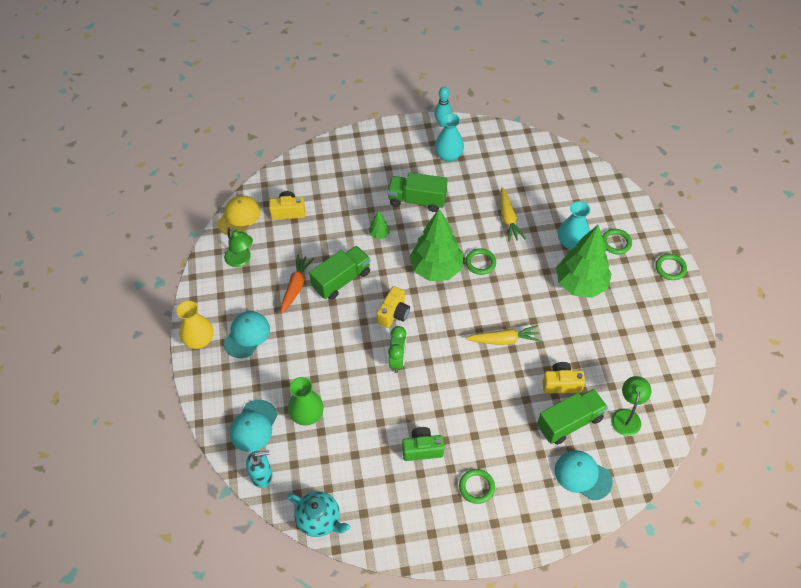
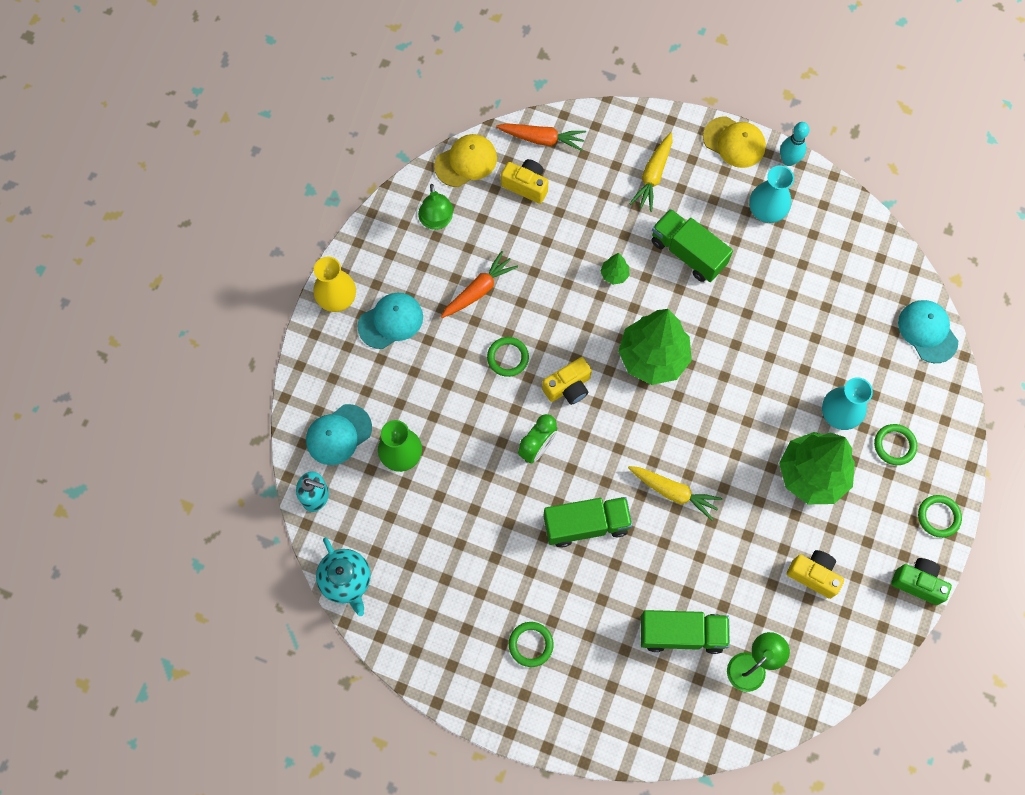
camera: 30 degrees right, 15 degrees up
(281, 181) = (542, 139): none -> orange carrot
(341, 280) = (535, 310): green truck -> green truck (586, 525)
(403, 129) = (734, 142): none -> yellow cap
(422, 449) = (500, 567): green camera -> green camera (918, 583)
(480, 263) = (710, 379): green ring -> green ring (508, 358)
(508, 219) = (782, 339): yellow carrot -> yellow carrot (653, 176)
(561, 384) = (703, 583): yellow camera -> yellow camera (813, 575)
(582, 475) = (654, 702): turquoise cap -> turquoise cap (927, 332)

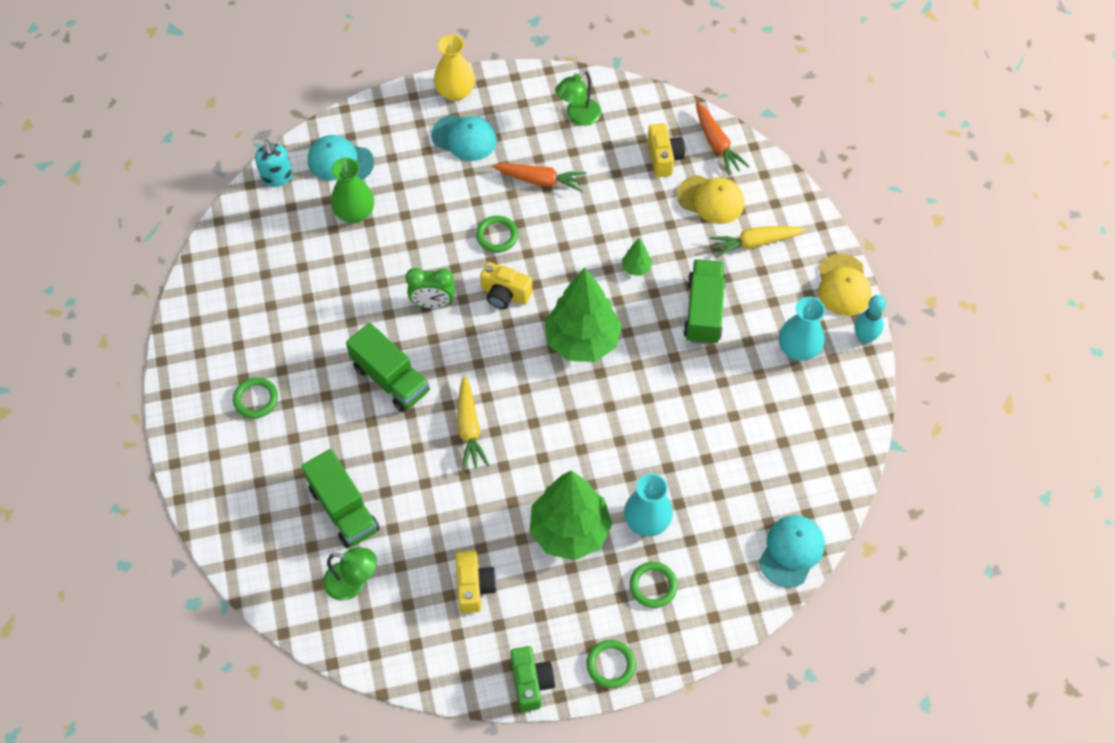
camera: 55 degrees right, 10 degrees down
(346, 580) = (221, 239): turquoise teapot -> none
(466, 162) = (648, 105): yellow cap -> yellow cap (711, 199)

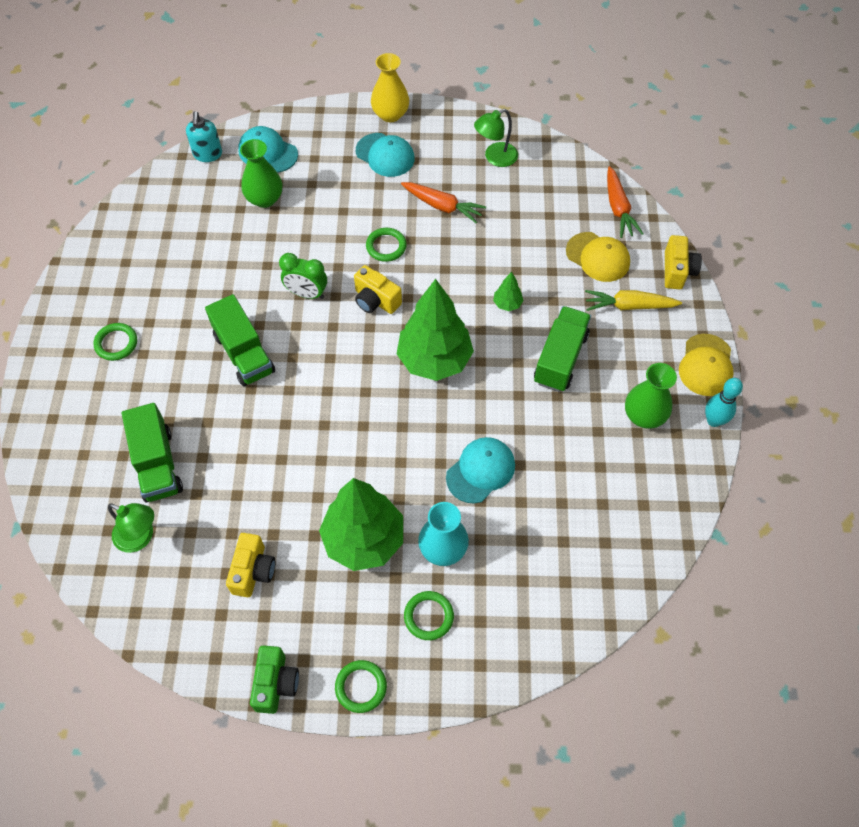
camera: 15 degrees right, 0 degrees up
(469, 428) = (301, 417): yellow carrot -> none
(664, 158) = (564, 210): yellow camera -> yellow camera (677, 271)
(791, 551) = (580, 617): turquoise cap -> turquoise cap (480, 471)
(798, 348) = (644, 416): turquoise vase -> green vase

